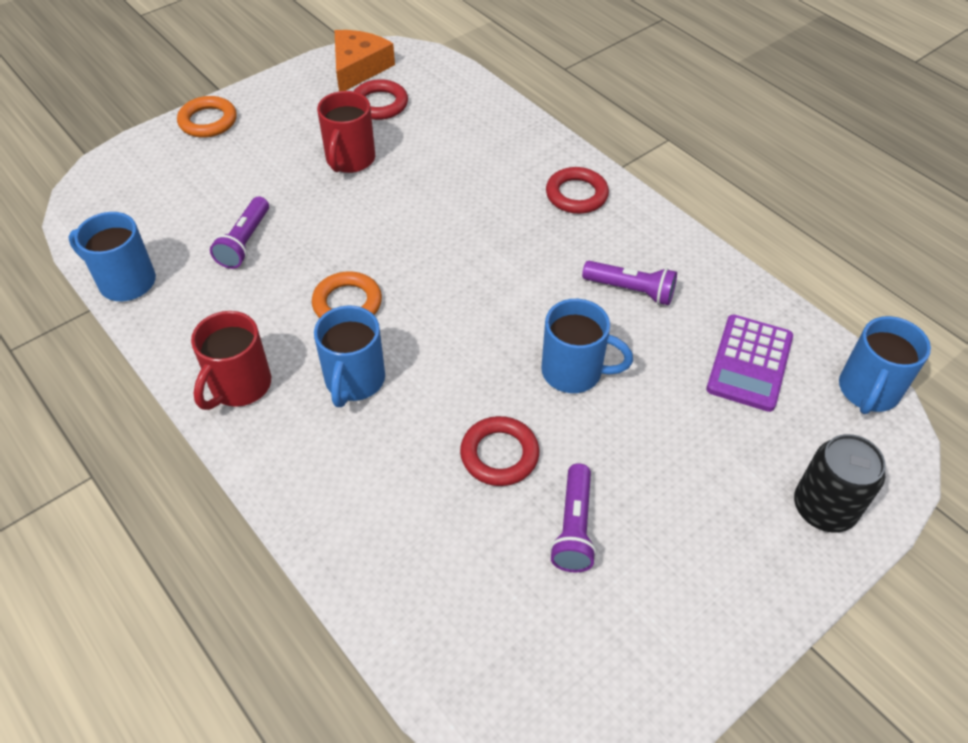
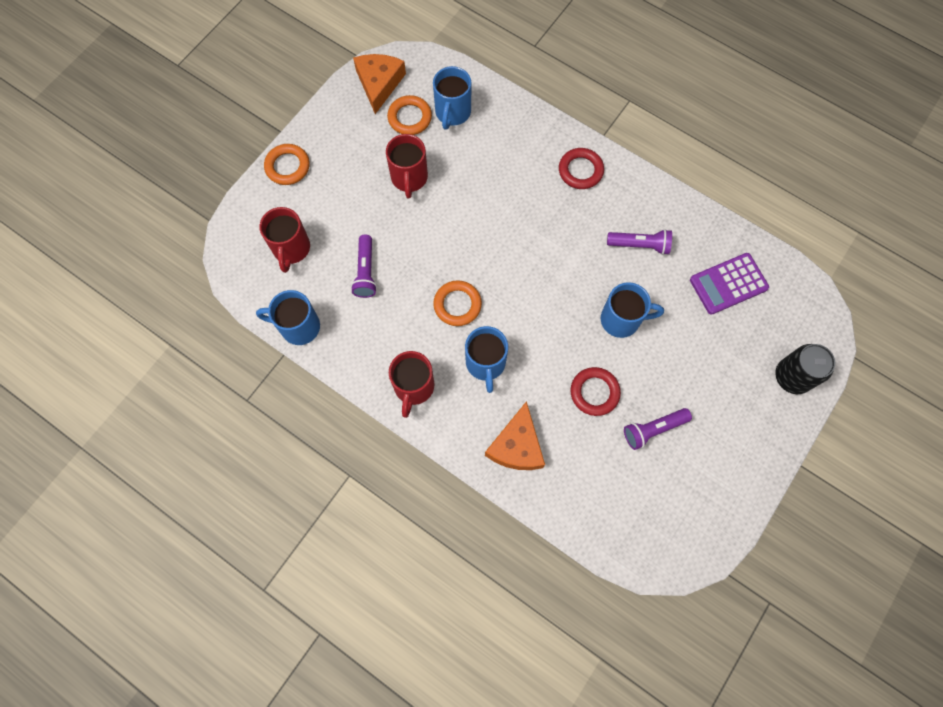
camera: 15 degrees left, 20 degrees up
(165, 200) = (291, 249): none -> red mug
(352, 497) = (517, 446): none -> orange cheese
(379, 104) = (409, 118): red ring -> orange ring
(574, 527) = (653, 429): purple flashlight -> purple flashlight turned 75 degrees clockwise
(749, 363) = (728, 284): purple calculator -> purple calculator turned 60 degrees clockwise
(867, 391) = (803, 286): blue mug -> blue mug (452, 113)

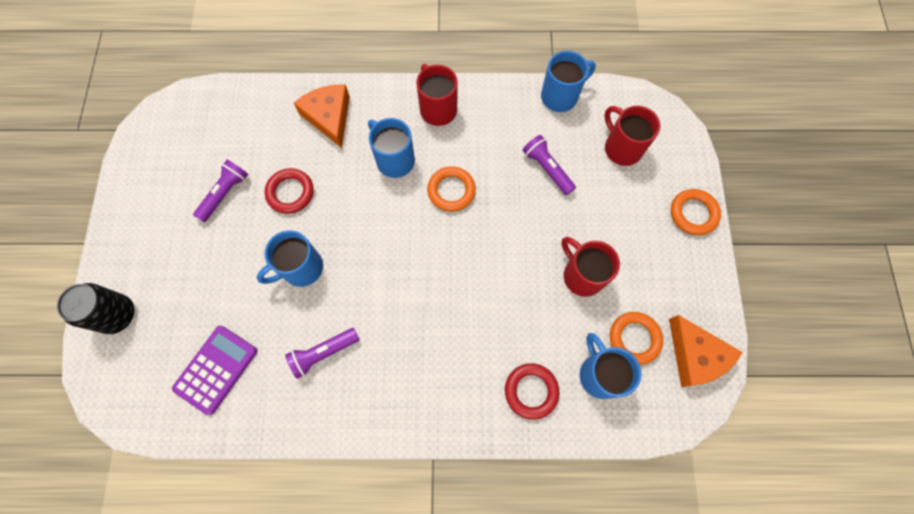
camera: 145 degrees right, 0 degrees up
(580, 170) = (429, 396): red ring -> red ring (531, 391)

